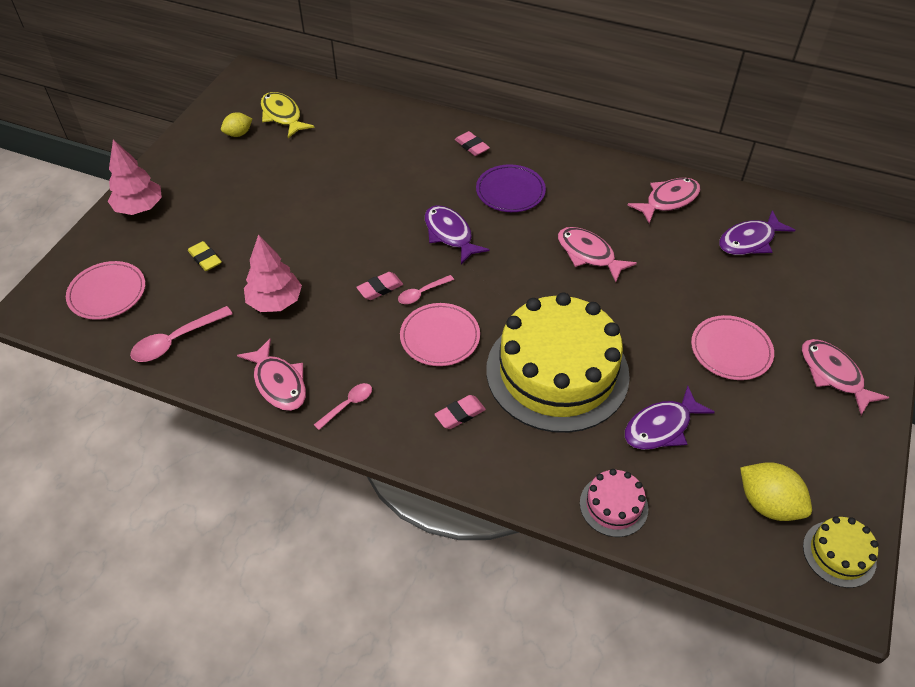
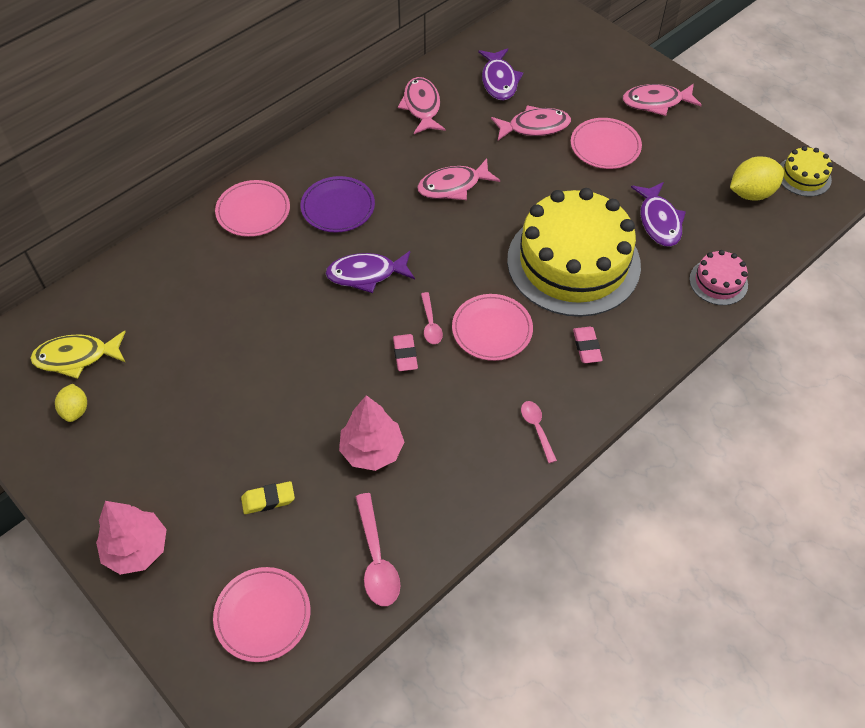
camera: 65 degrees left, 5 degrees up
(279, 383) = (482, 478): pink fish -> pink fish (534, 127)
(472, 146) = (253, 211): pink eraser -> pink plate

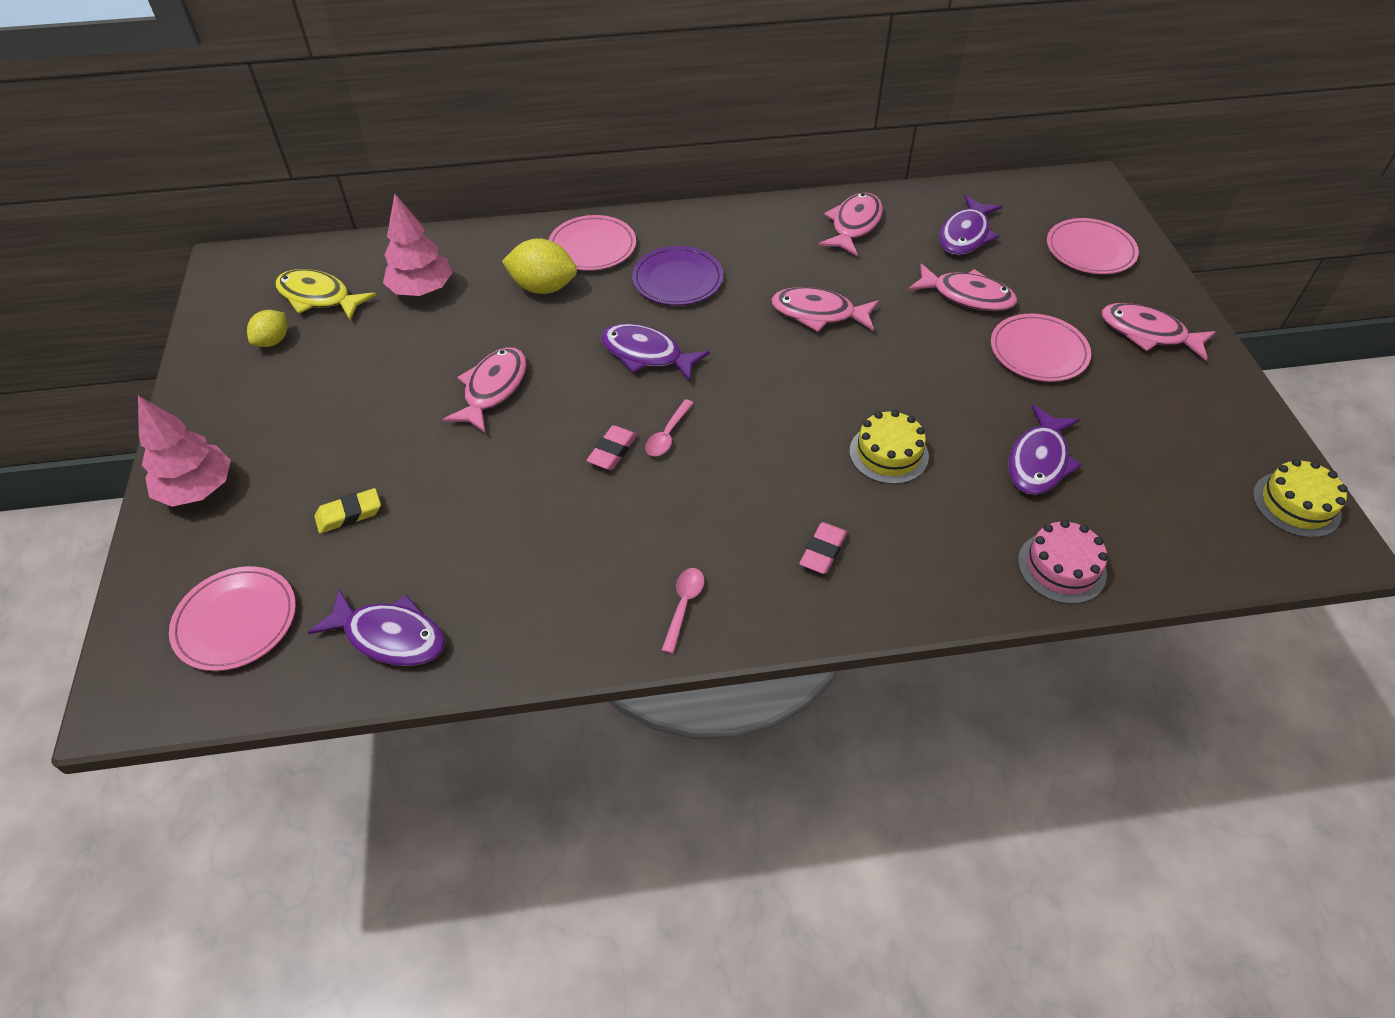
camera: 35 degrees right, 5 degrees down
(268, 500) = (349, 514): yellow eraser -> yellow eraser turned 45 degrees counterclockwise
(283, 356) = (493, 389): none -> pink fish
(372, 450) = (490, 525): pink tree -> pink tree (422, 290)
(376, 559) = (390, 636): pink spoon -> purple fish
(492, 329) = (729, 475): pink plate -> pink plate (1090, 250)
(573, 262) = (888, 453): yellow cake -> yellow cake, size x0.43
(751, 193) = (1198, 488): yellow lemon -> yellow lemon (543, 287)

